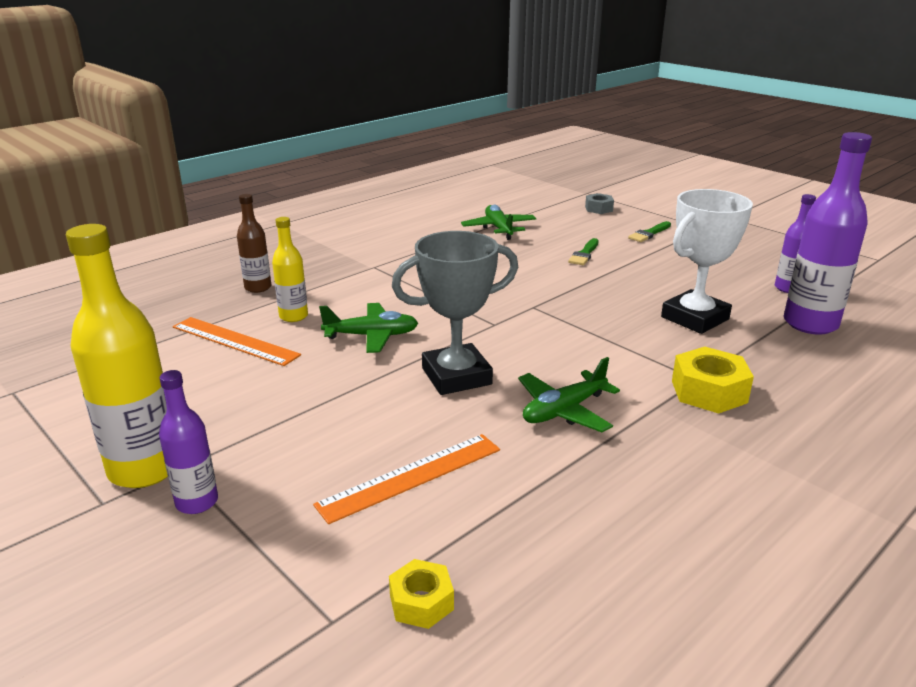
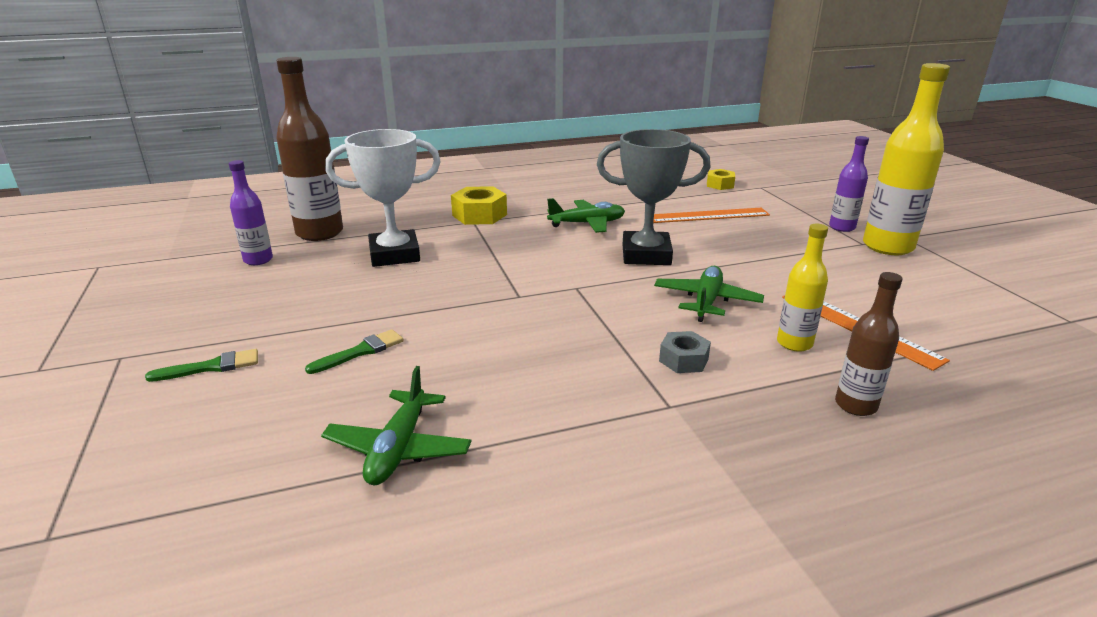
camera: 155 degrees left, 0 degrees up
(372, 336) = (706, 301): green plane -> green plane turned 90 degrees clockwise
(598, 209) = (150, 458): grey nut -> grey nut (683, 360)
(810, 324) = (319, 233): purple bottle -> brown bottle

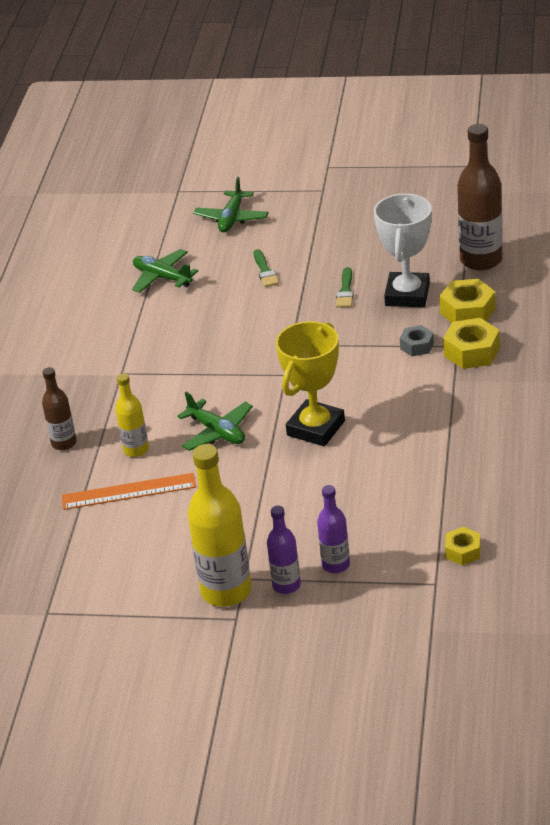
camera: 120 degrees right, 10 degrees up
(211, 367) = (287, 220): green brush -> green brush (345, 291)
(258, 260) = (439, 231): purple bottle -> purple bottle (335, 565)
(415, 225) = (467, 311): none -> yellow nut
(587, 224) = (407, 413): green plane -> green plane (232, 218)
(646, 255) = (315, 428): grey trophy -> yellow trophy
(683, 360) = (157, 394): grey nut -> grey nut (417, 346)
(708, 215) = (377, 502): orange ruler -> none

